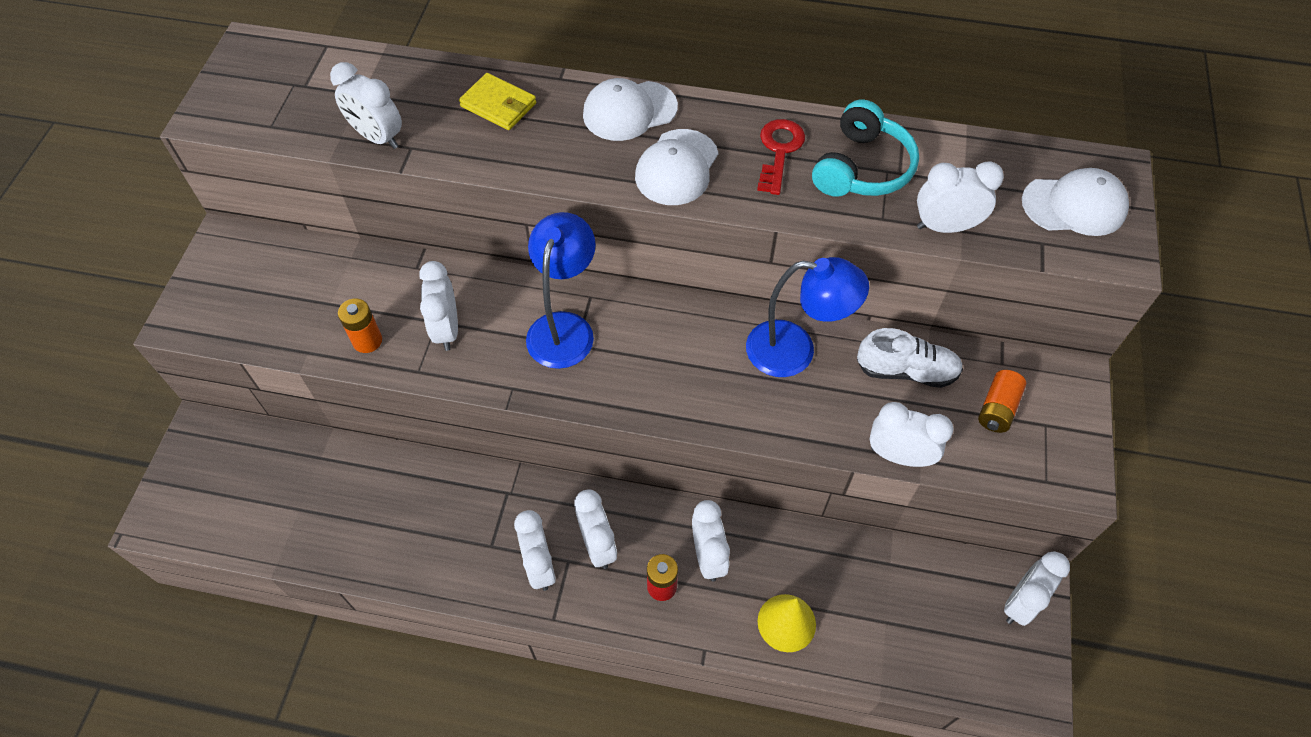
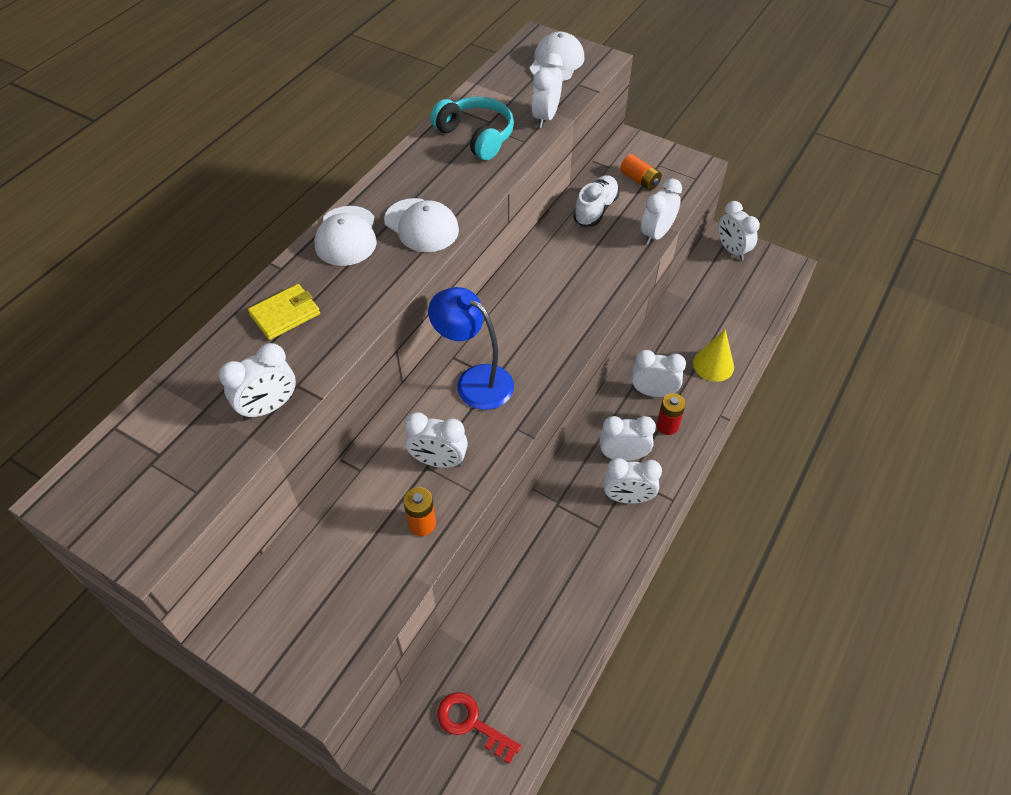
camera: 70 degrees left, 5 degrees down
(779, 151) = (437, 170): red key -> red key (471, 723)
(795, 351) = (556, 257): blue lamp -> none

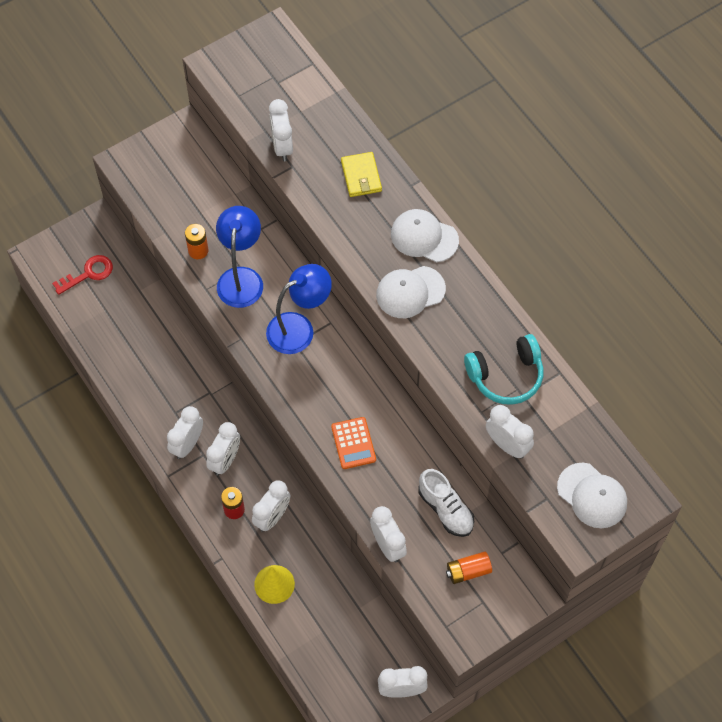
camera: 115 degrees right, 10 degrees up
(438, 461) = (241, 278): white clock -> blue lamp
(576, 291) = (353, 443): none -> orange calculator

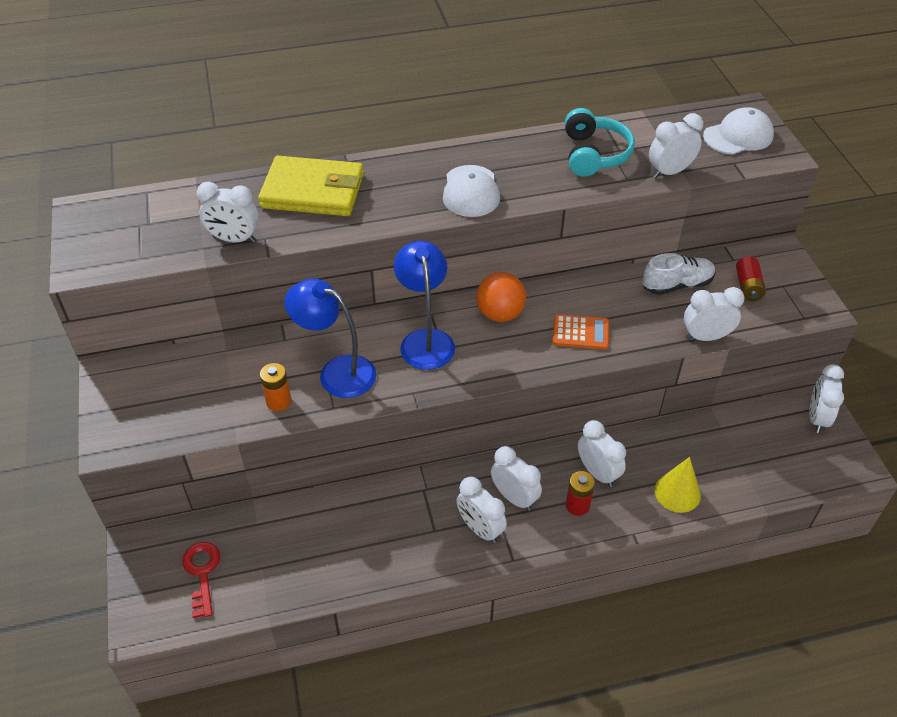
camera: 70 degrees left, 15 degrees down
(351, 375) = (500, 314): none -> orange ball
(361, 176) = (313, 191): yellow wallet -> yellow wallet, size x1.82
(424, 237) = (412, 167): white cap -> none
(468, 571) = (748, 287): orange battery -> red battery

